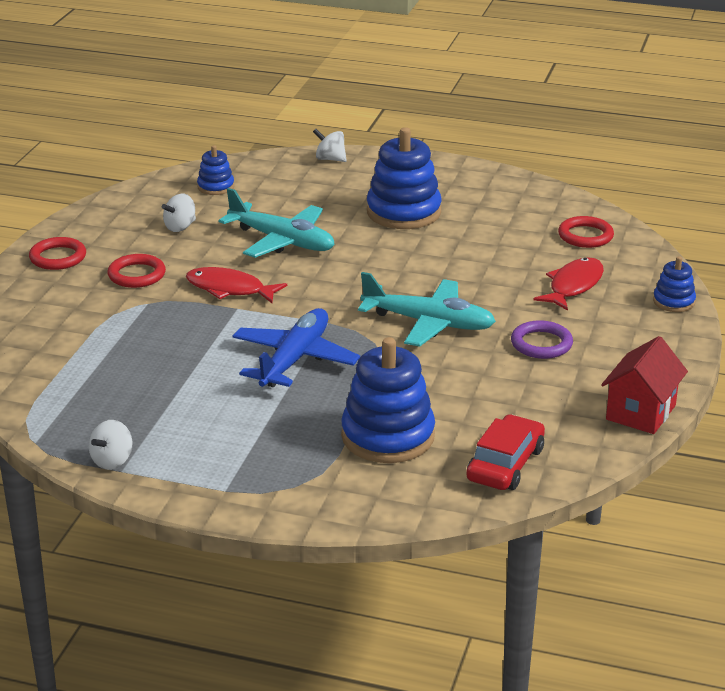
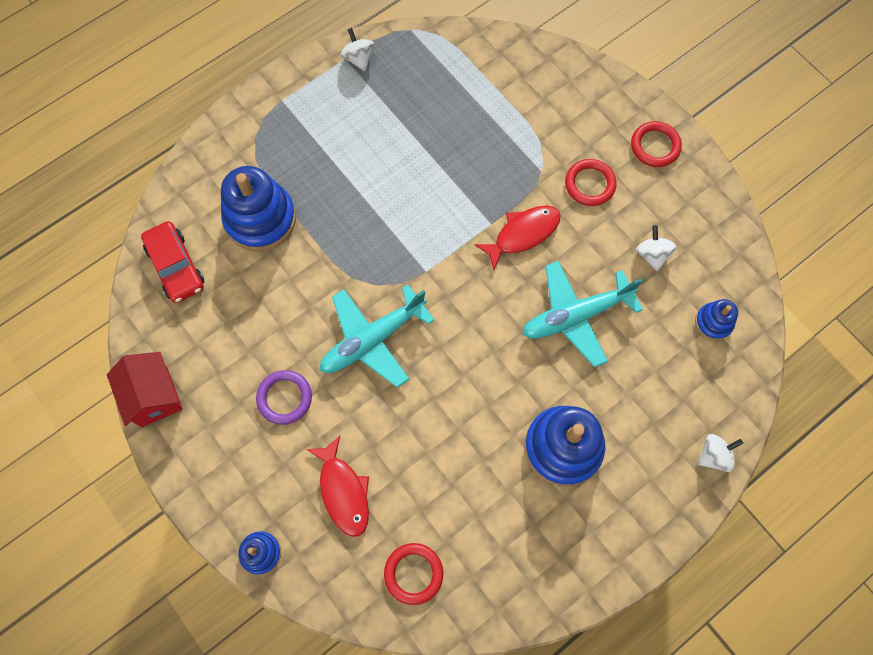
camera: 125 degrees right, 40 degrees up
(294, 359) = (393, 220): blue plane -> none

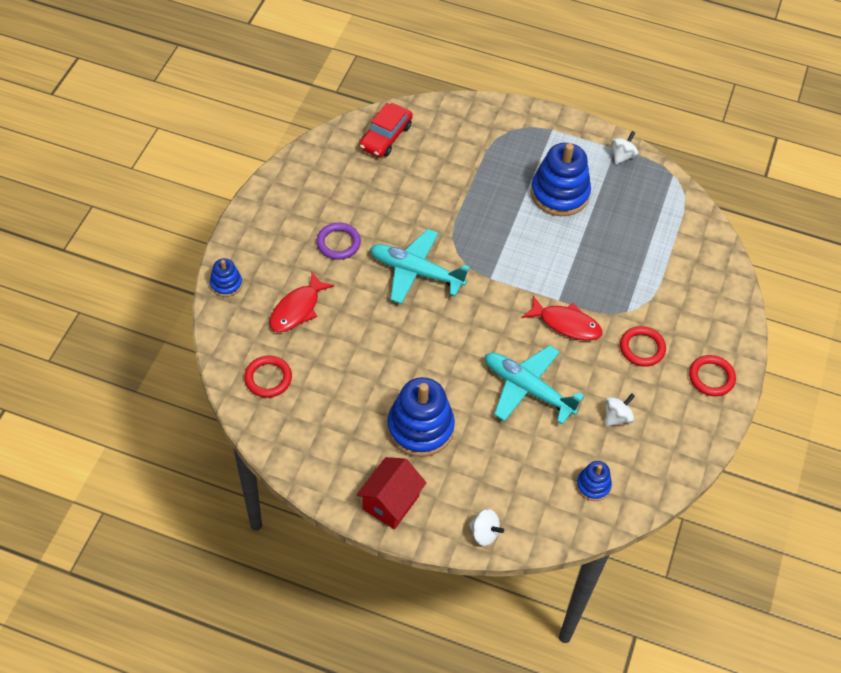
camera: 55 degrees right, 15 degrees down
(154, 396) = (290, 173): red house -> red house (390, 502)
(260, 219) = (454, 164): blue stacking toy -> blue stacking toy (559, 193)

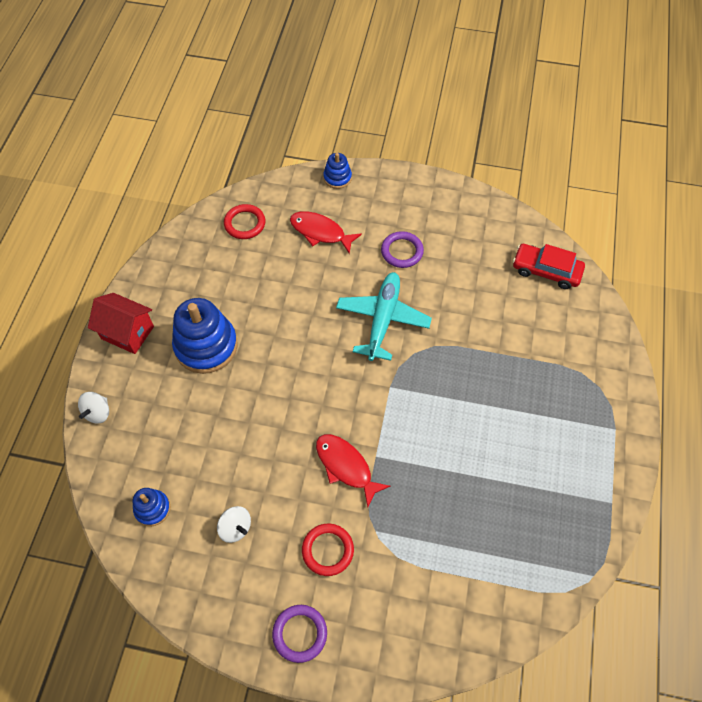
camera: 85 degrees right, 5 degrees up
(527, 389) = (260, 435): turquoise plane -> none
(559, 193) = (522, 445): blue stacking toy -> none
(566, 324) = (346, 466): red fish -> red fish turned 120 degrees clockwise
(622, 156) = (602, 511): white spinning top -> none
(711, 377) = (300, 633): red ring -> purple ring

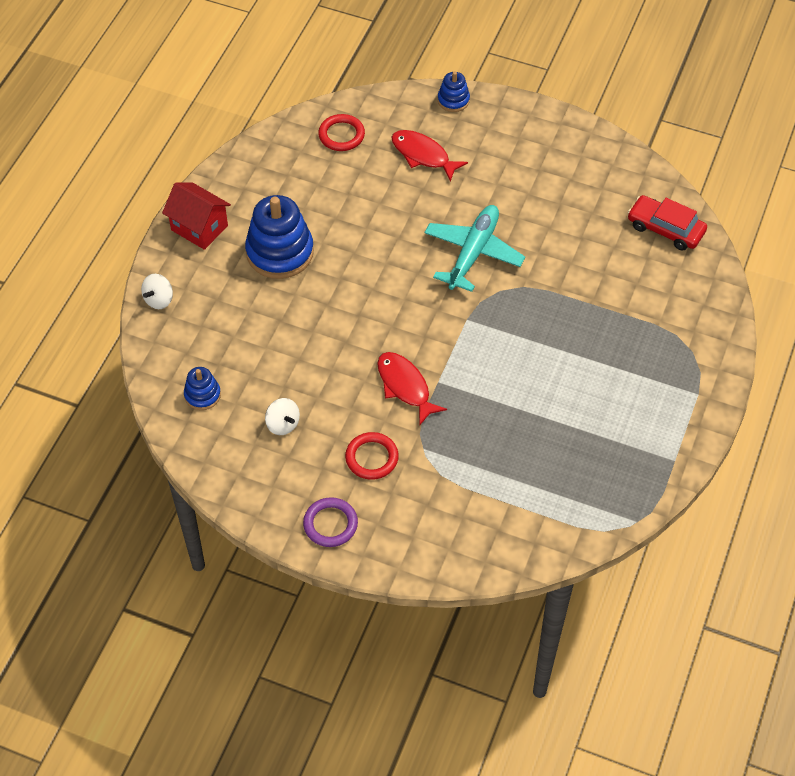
camera: 10 degrees right, 5 degrees down
(402, 251) = (509, 187): purple ring -> none

